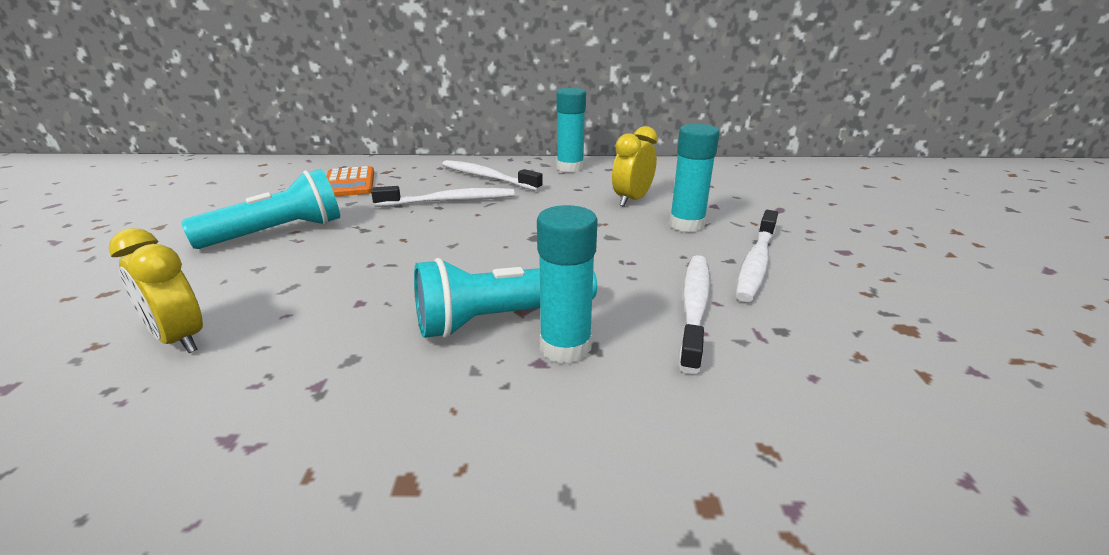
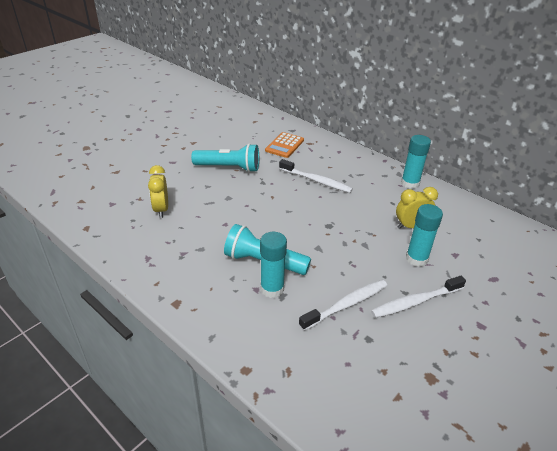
camera: 40 degrees right, 10 degrees up
(487, 177) = (354, 171): white toothbrush -> none

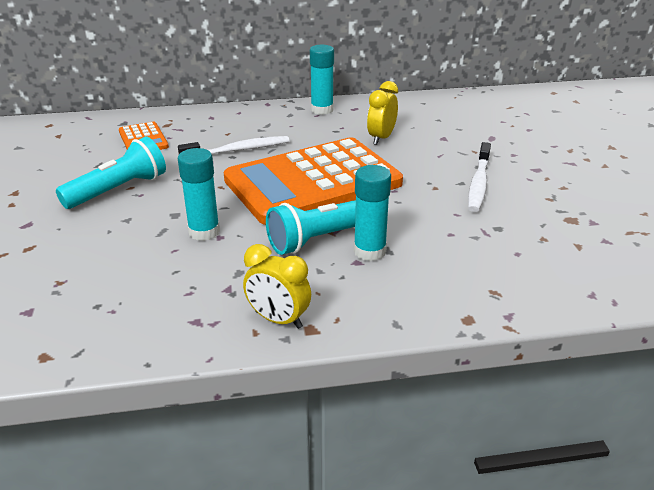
camera: 50 degrees left, 5 degrees down
(161, 209) = (115, 272): yellow clock -> yellow clock (278, 320)
(319, 226) = (313, 182): none -> orange calculator
(346, 305) = (443, 219): white toothbrush -> none
(416, 259) = (426, 156): turquoise glue stick -> turquoise glue stick (204, 232)

